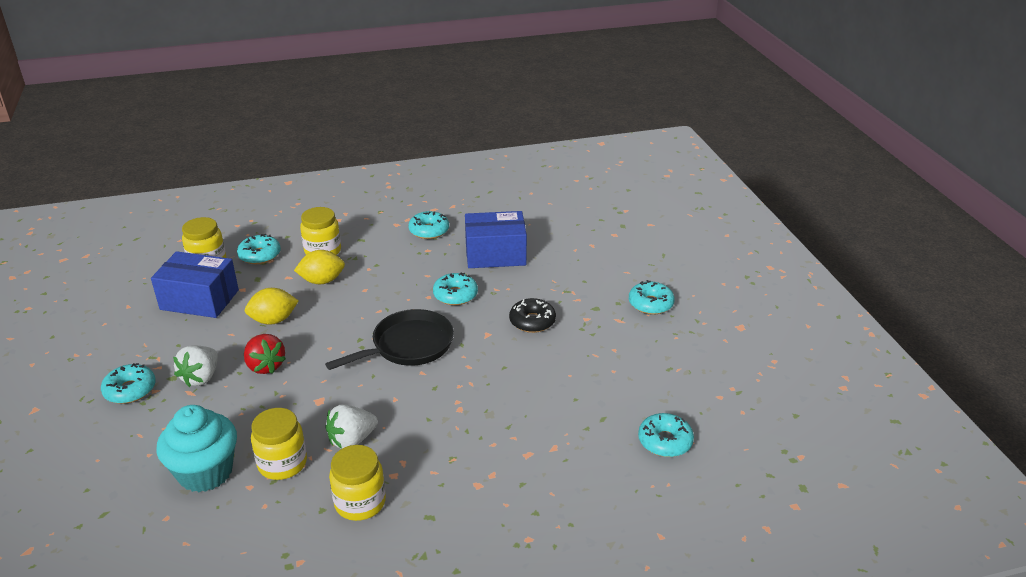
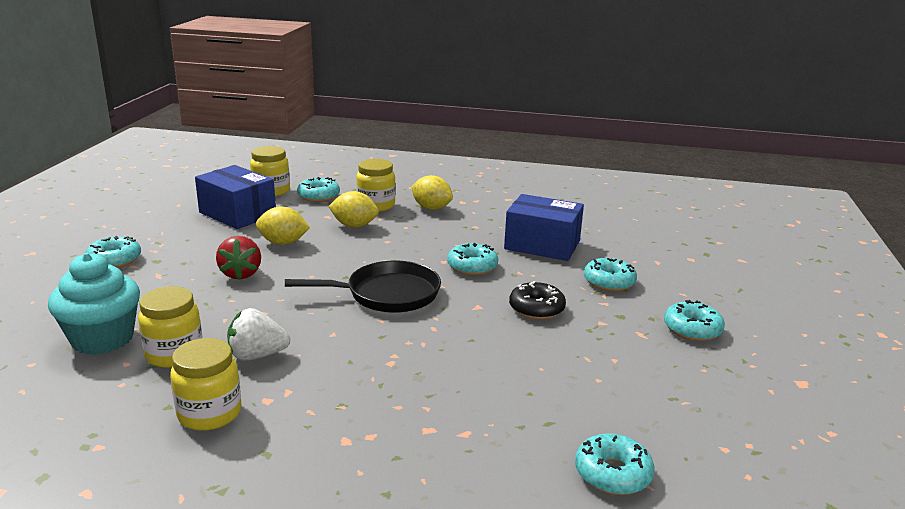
camera: 25 degrees right, 10 degrees down
(201, 377) = (179, 267): white strawberry -> none
(375, 240) = (431, 208): none -> yellow lemon
(429, 231) = (489, 213): turquoise donut -> turquoise donut (609, 282)

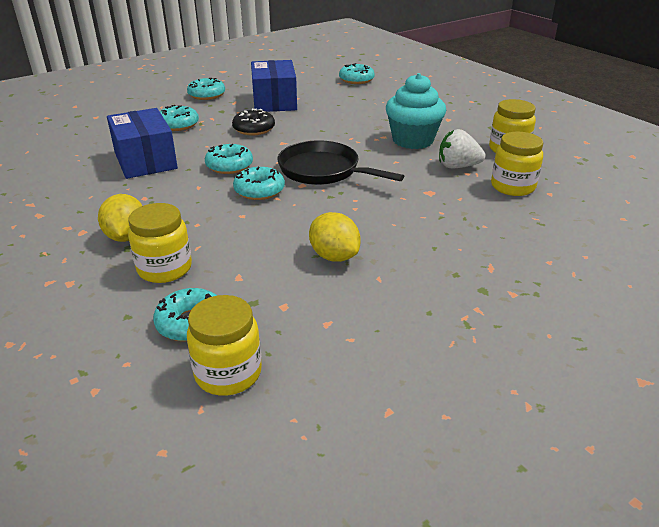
camera: 135 degrees left, 10 degrees up
(102, 339) = (563, 217): turquoise cupcake -> turquoise cupcake (413, 140)
(114, 260) = (531, 312): turquoise donut -> turquoise donut (259, 190)
(237, 214) = (329, 336): blue box -> blue box (274, 101)
(241, 274) = (411, 234): red strawberry -> none
(257, 355) = (457, 166): white strawberry -> white strawberry turned 150 degrees clockwise
(354, 226) = (237, 248): yellow lemon -> none

